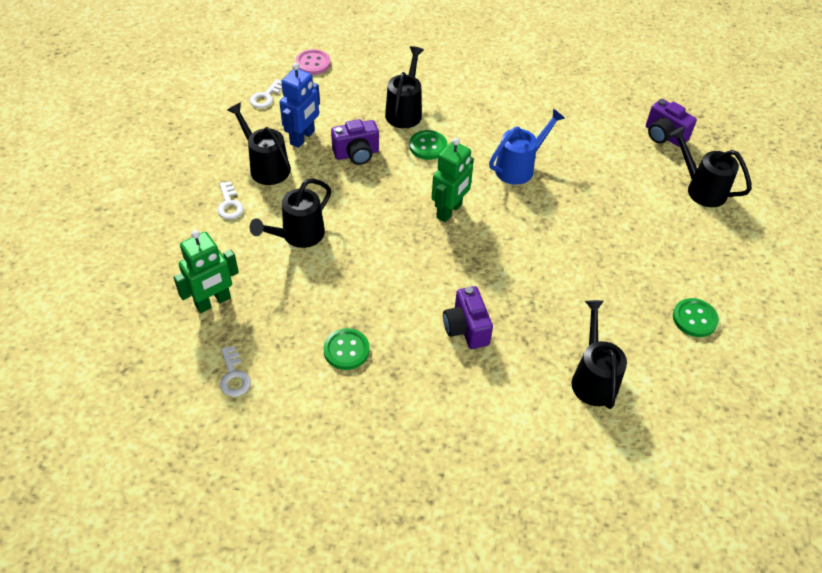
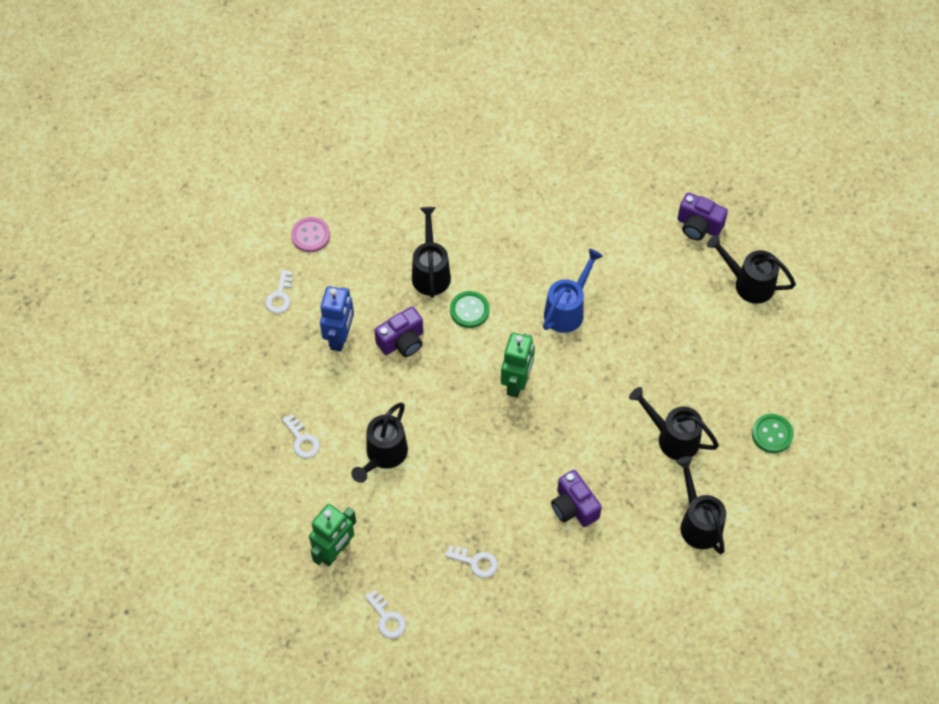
camera: 15 degrees left, 10 degrees up
(266, 167) = (318, 384): black watering can -> black watering can (672, 437)
(346, 350) = (475, 562): green button -> white key

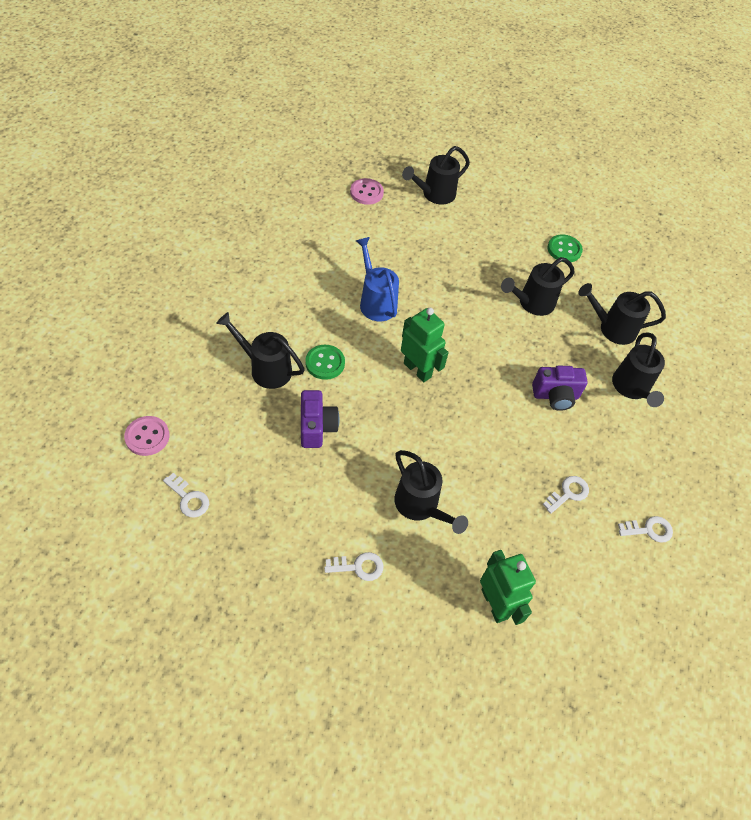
camera: 65 degrees left, 5 degrees down
(340, 337) = (274, 473): blue robot -> none
(387, 618) = (588, 597): white key -> white key (649, 530)
(634, 569) = (631, 388): none -> black watering can
(698, 226) = (366, 192): purple camera -> pink button

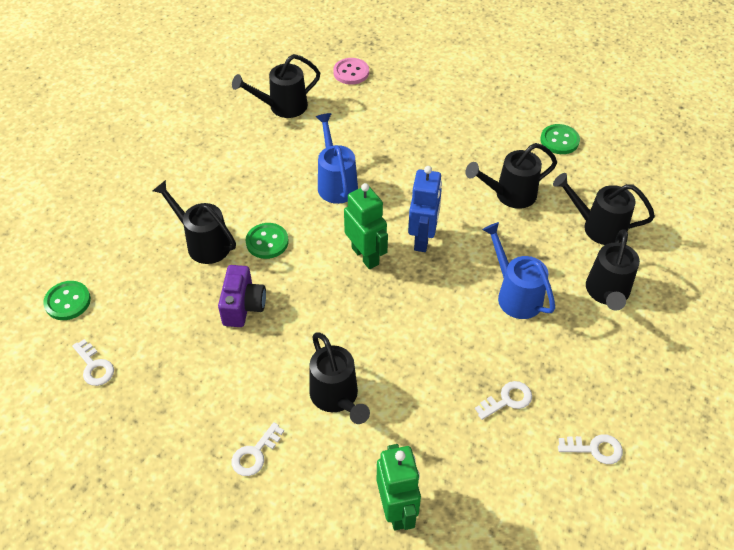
camera: 15 degrees right, 5 degrees down
(147, 437) = (67, 301): pink button -> green button
(358, 567) = (255, 454): white key -> white key turned 120 degrees clockwise
(434, 194) = (425, 77): black watering can -> black watering can (282, 107)
(465, 350) = (422, 239): none -> blue robot
(555, 396) = (515, 295): purple camera -> blue watering can

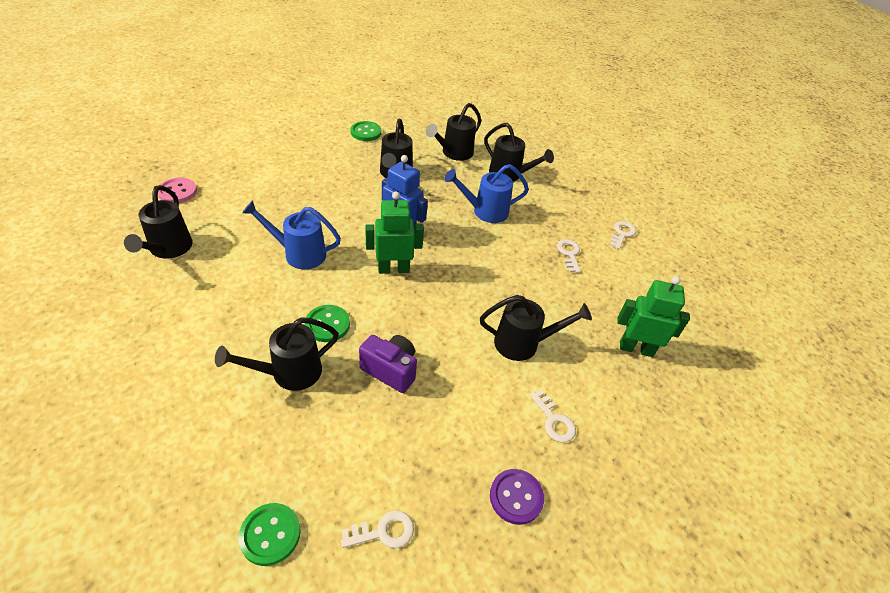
camera: 70 degrees left, 5 degrees down
(160, 447) = (516, 497): none -> purple button

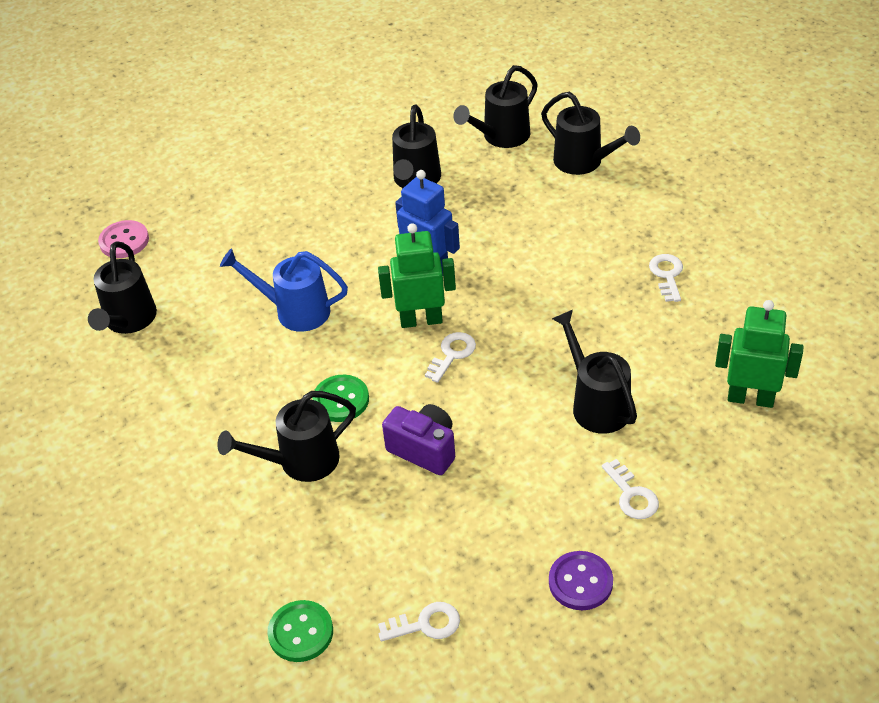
camera: 10 degrees right, 0 degrees up
(366, 132) = (369, 118): green button -> none
(485, 211) = (547, 224): blue watering can -> none
(523, 343) = (596, 404): black watering can -> black watering can turned 120 degrees counterclockwise
(622, 234) = (749, 237): white key -> white key (452, 354)

